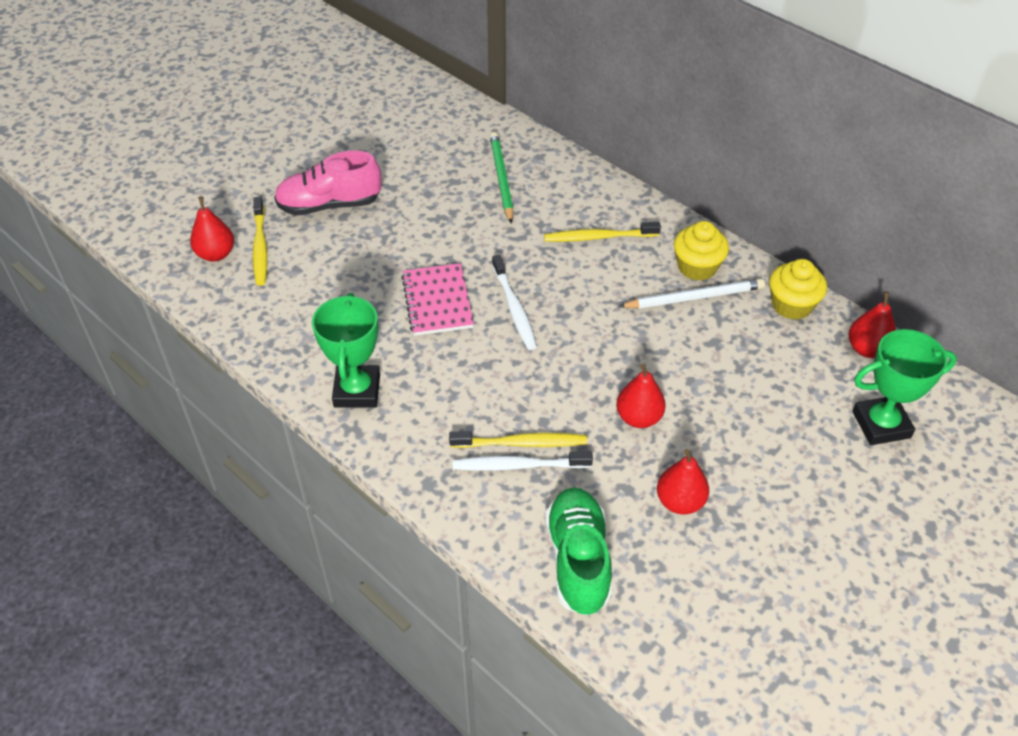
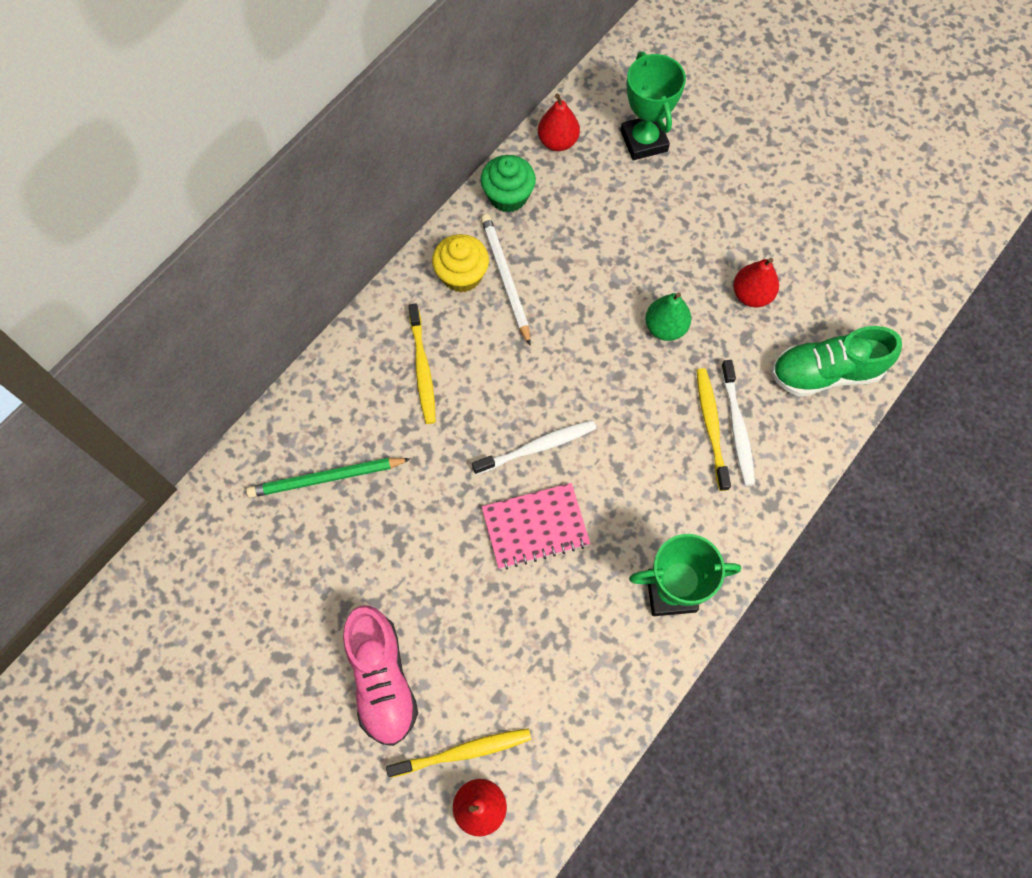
camera: 95 degrees left, 20 degrees up
(638, 417) = (665, 327): red pear -> green pear
(791, 305) = (508, 196): yellow cupcake -> green cupcake

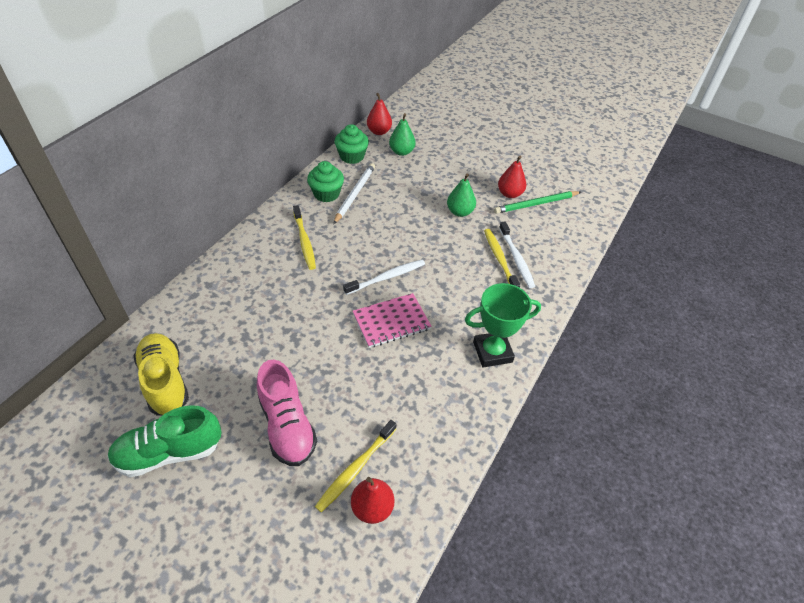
camera: 10 degrees left, 20 degrees down
(227, 596) = (165, 381): none -> yellow shoe
(326, 478) = (240, 305): green pencil -> green pencil (536, 204)
(462, 275) = (326, 194): yellow cupcake -> green cupcake
(464, 751) = (355, 469): yellow toothbrush -> yellow toothbrush turned 150 degrees clockwise
(505, 278) = (354, 194): white pencil -> white pencil turned 45 degrees clockwise
(589, 190) = (401, 152): none -> green pear
(644, 141) = (430, 129): green trophy -> none
(825, 373) = (564, 228): green shoe -> green shoe (169, 452)

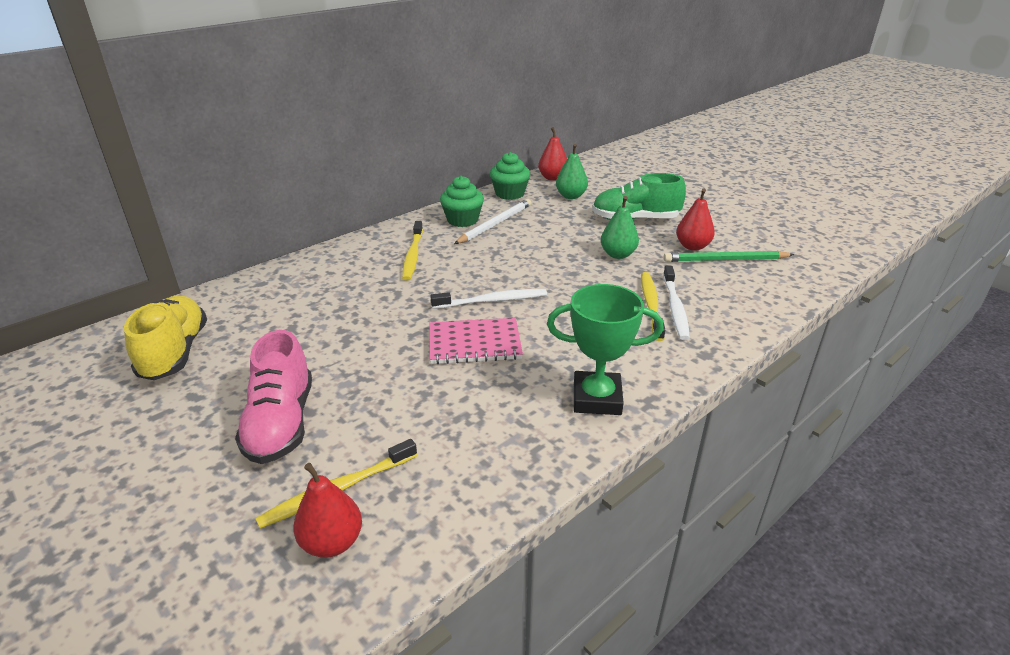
camera: 20 degrees right, 15 degrees down
(169, 452) = (128, 421): green shoe -> green shoe (635, 219)

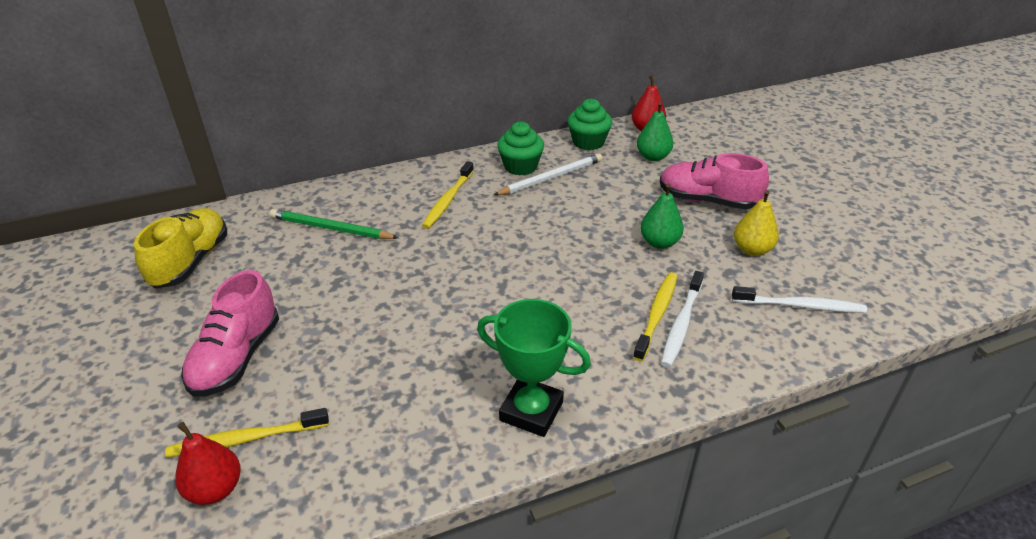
camera: 20 degrees right, 5 degrees up
(474, 343) = (449, 316): pink notebook -> none
(493, 301) = (495, 271): white toothbrush -> white toothbrush (801, 306)
(635, 219) = (707, 201): green shoe -> pink shoe
(692, 246) = (752, 249): red pear -> yellow pear
(725, 260) = (780, 275): green pencil -> green pencil (331, 228)

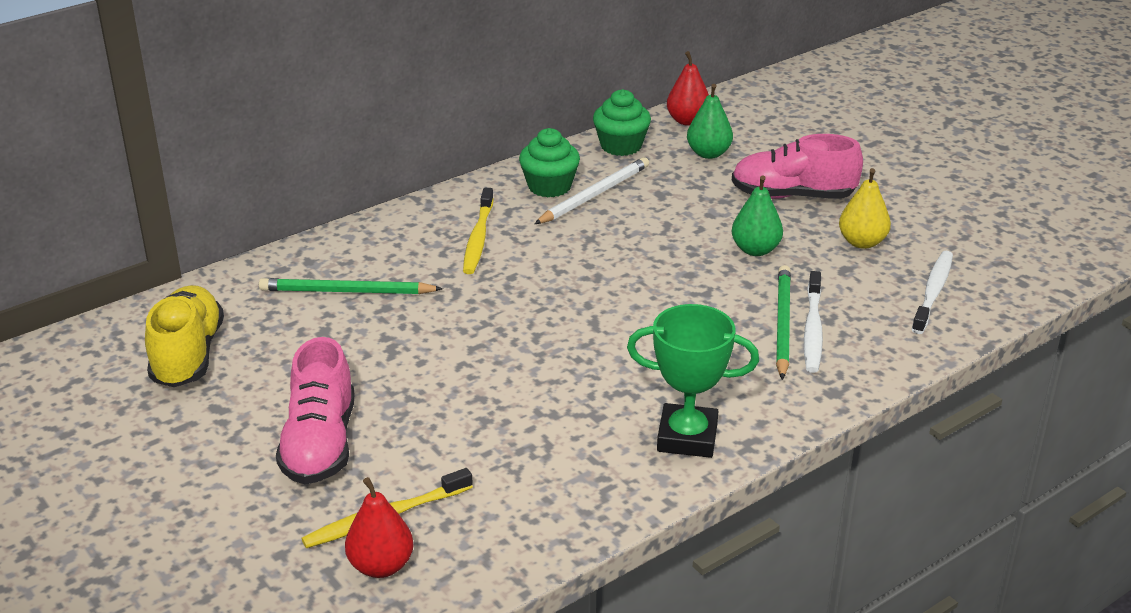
camera: 15 degrees left, 5 degrees down
(657, 314) = (782, 324): yellow toothbrush -> green pencil
(801, 306) = (933, 292): white toothbrush -> white toothbrush turned 60 degrees counterclockwise

